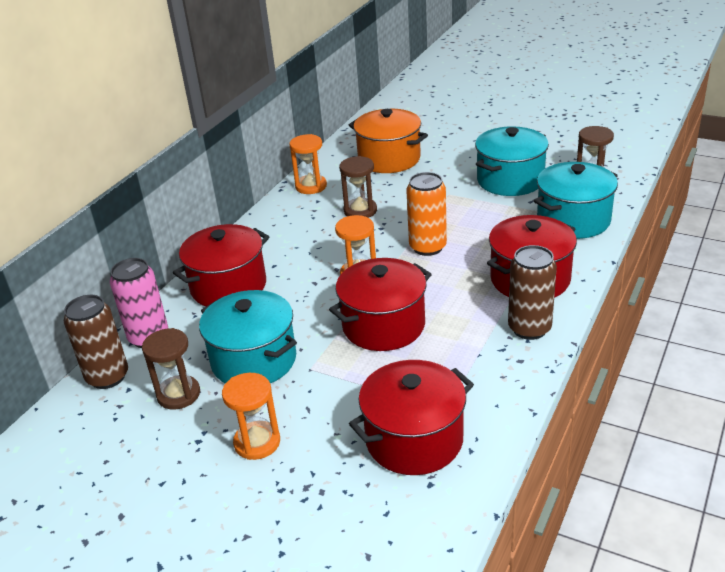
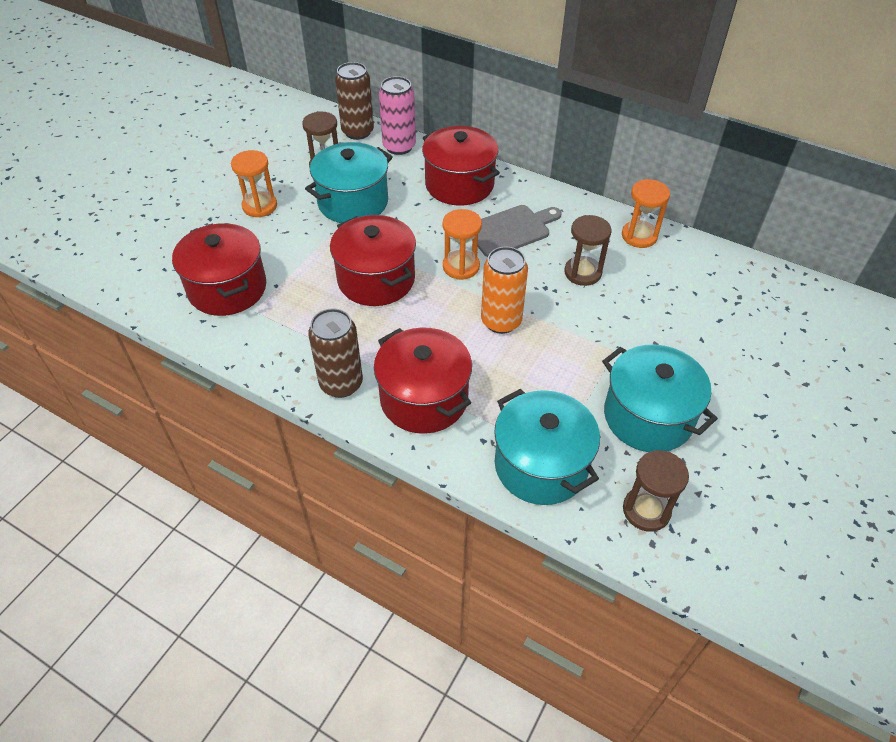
camera: 90 degrees right, 15 degrees up
(304, 250) = (510, 230): none -> grey cutting board
(389, 159) = (706, 303): orange pot -> none

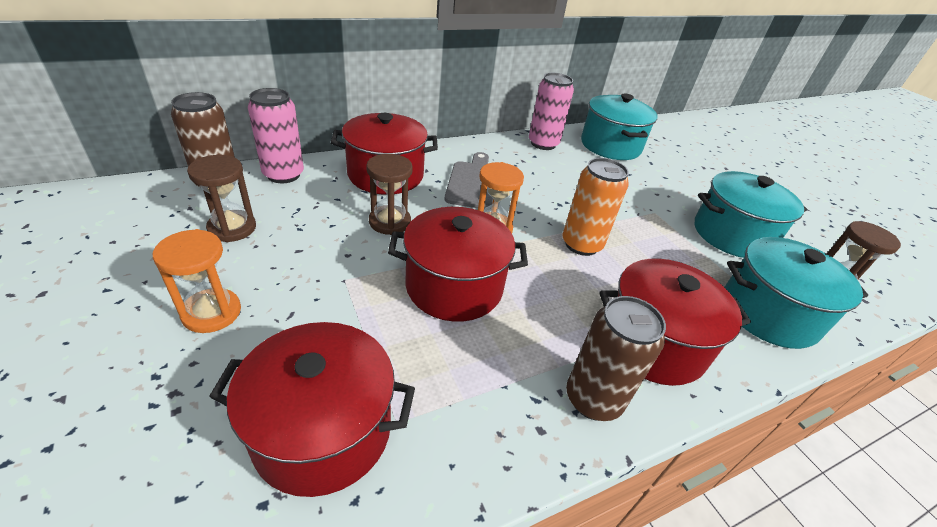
camera: 60 degrees left, 10 degrees down
(353, 202) = (318, 241): turquoise pot -> turquoise pot (610, 146)
(582, 273) = (559, 181): brown hourglass -> brown hourglass (390, 222)
(639, 236) = (543, 144): orange hourglass -> pink can

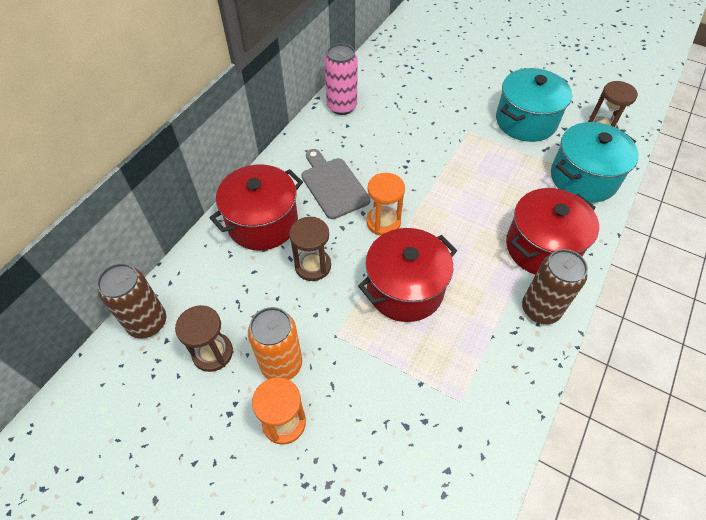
camera: 30 degrees left, 15 degrees up
(283, 175) = (187, 278): pink can -> none
(323, 430) = (430, 437): red pot -> none
(581, 244) = (448, 196): orange can -> orange can (281, 364)
(610, 146) = (390, 76): turquoise pot -> none

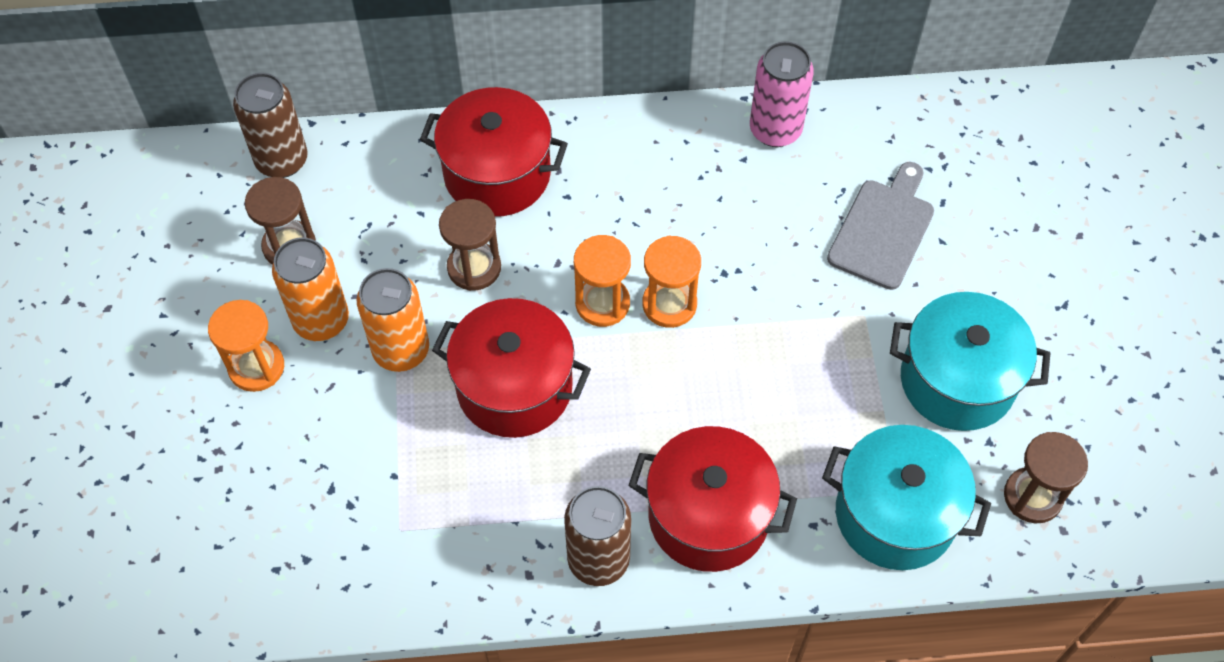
camera: 55 degrees right, 5 degrees up
(333, 185) = (619, 210): grey cutting board -> grey cutting board (883, 230)
(337, 332) = (401, 350): none -> orange can
(406, 196) = (669, 304): none -> orange hourglass

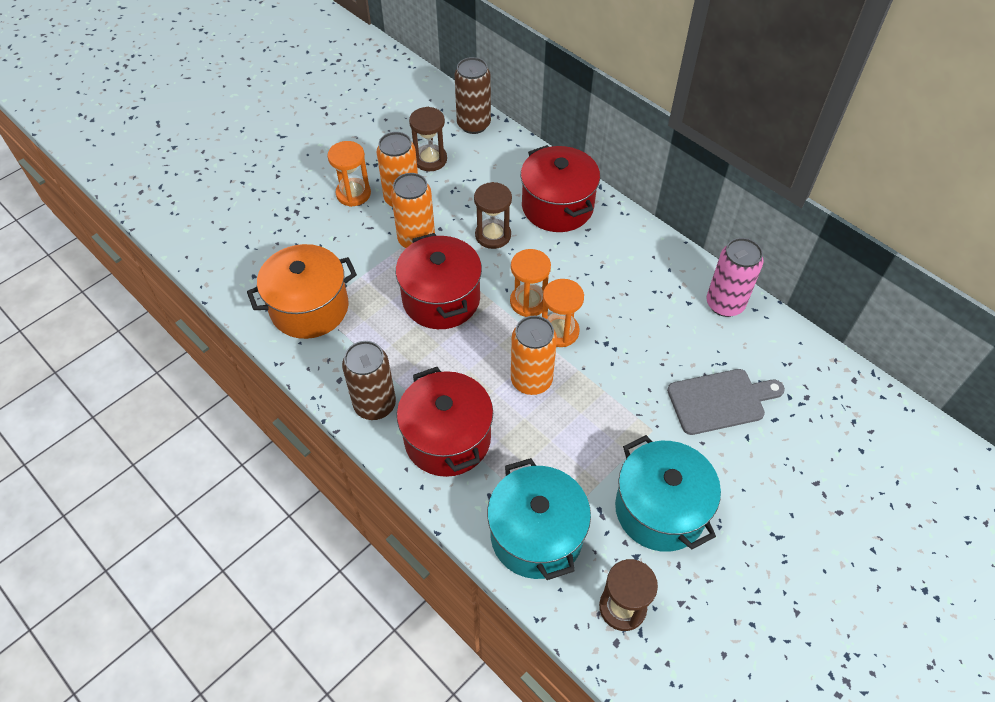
camera: 50 degrees right, 5 degrees down
(391, 537) = (309, 308): none -> orange pot
(707, 379) = (531, 380): none -> orange can

